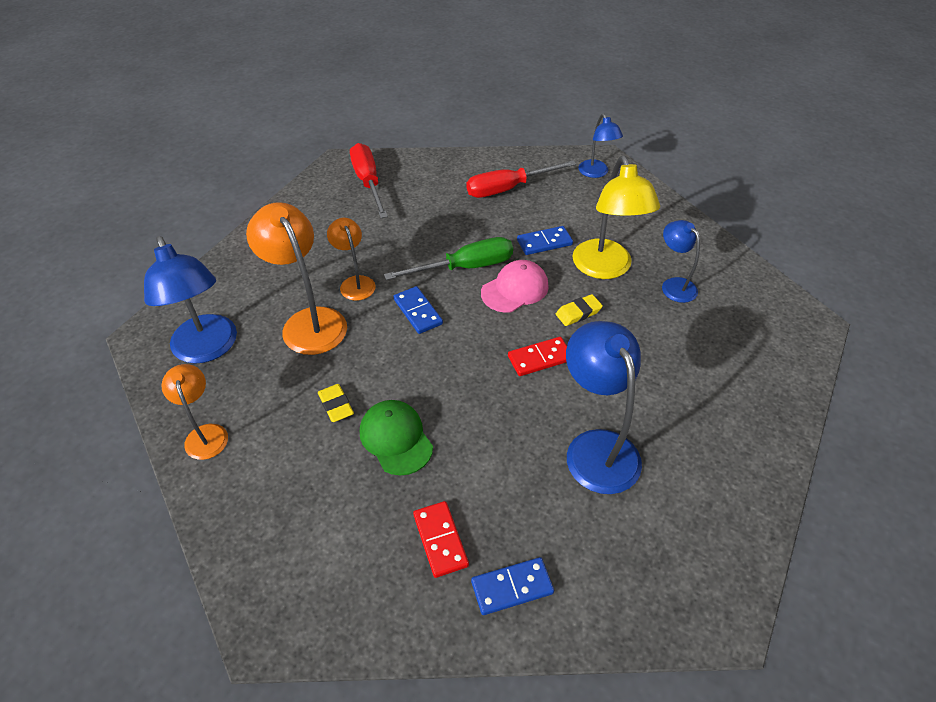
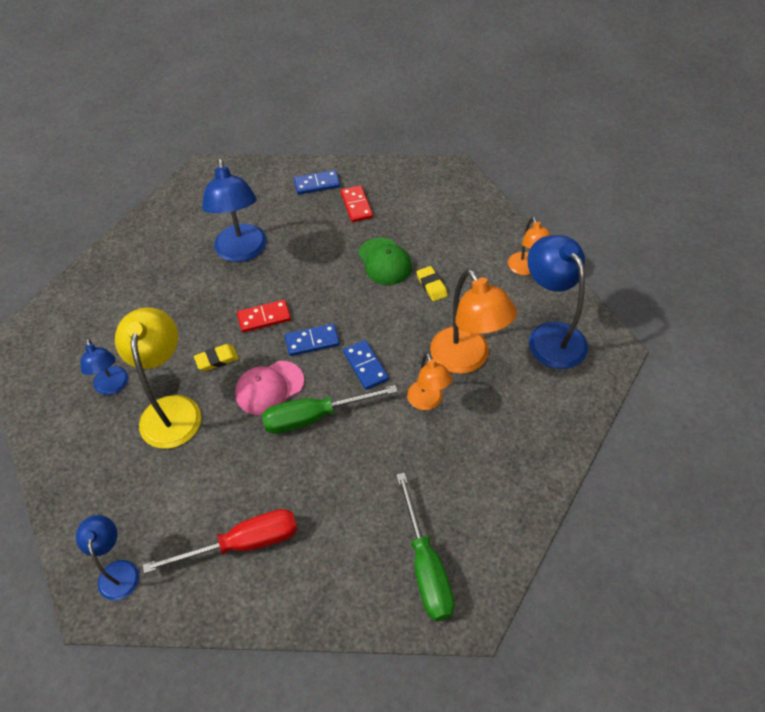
camera: 175 degrees left, 5 degrees up
(368, 182) = (425, 566): red screwdriver -> green screwdriver
(544, 242) = (223, 448): blue domino -> blue domino (312, 341)

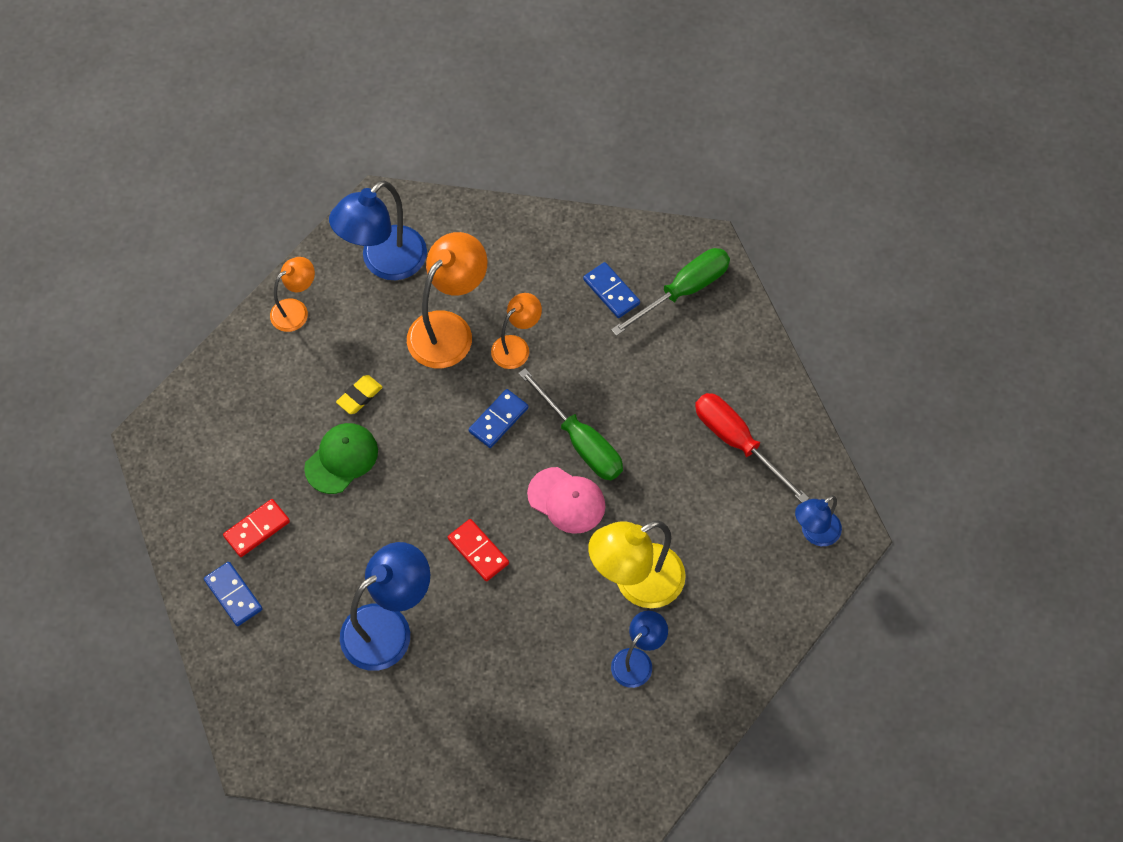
camera: 115 degrees left, 10 degrees up
(217, 359) = (555, 572): yellow eraser -> none
(312, 341) = (489, 486): blue domino -> blue domino (611, 292)

